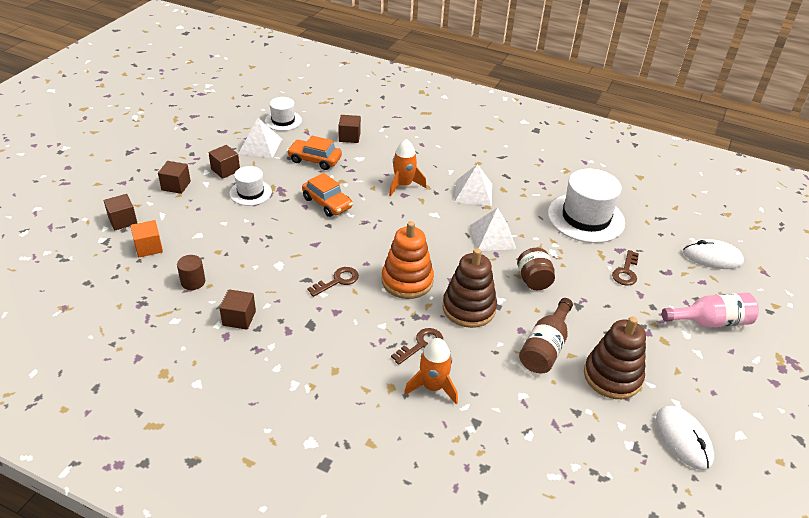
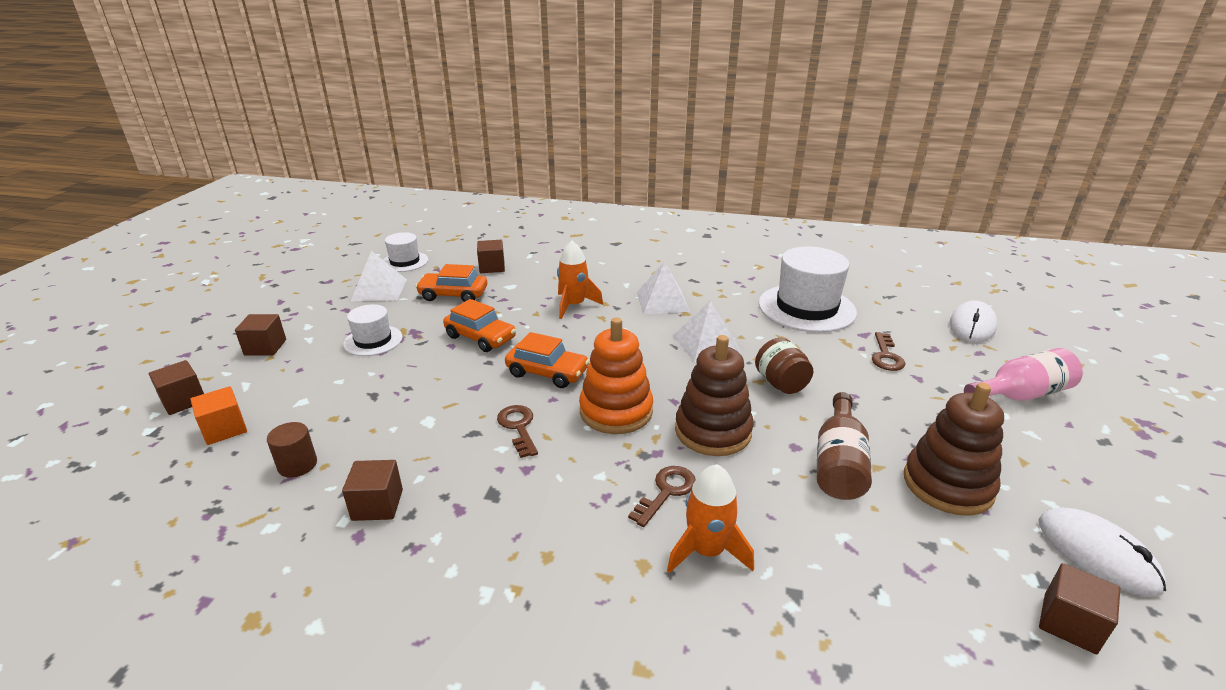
camera: 10 degrees left, 10 degrees down
(225, 170) = (335, 321): brown cube -> brown cube (1069, 623)
(337, 281) = (518, 427): brown key -> brown key turned 60 degrees counterclockwise
(368, 241) = (547, 372): none -> orange car
(712, 257) = (972, 326): white mouse -> white mouse turned 60 degrees counterclockwise

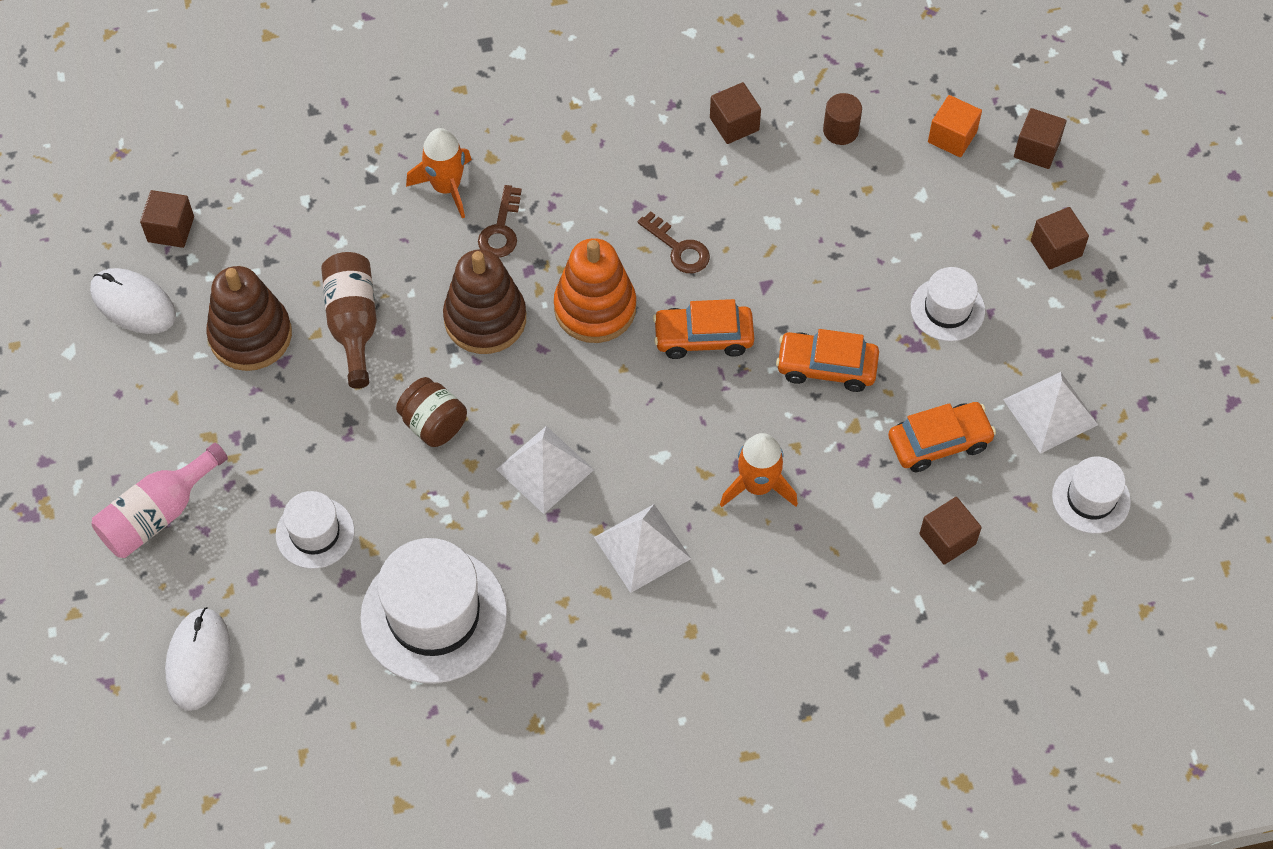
camera: 155 degrees right, 30 degrees up
(886, 356) = (315, 533): brown key -> white hat

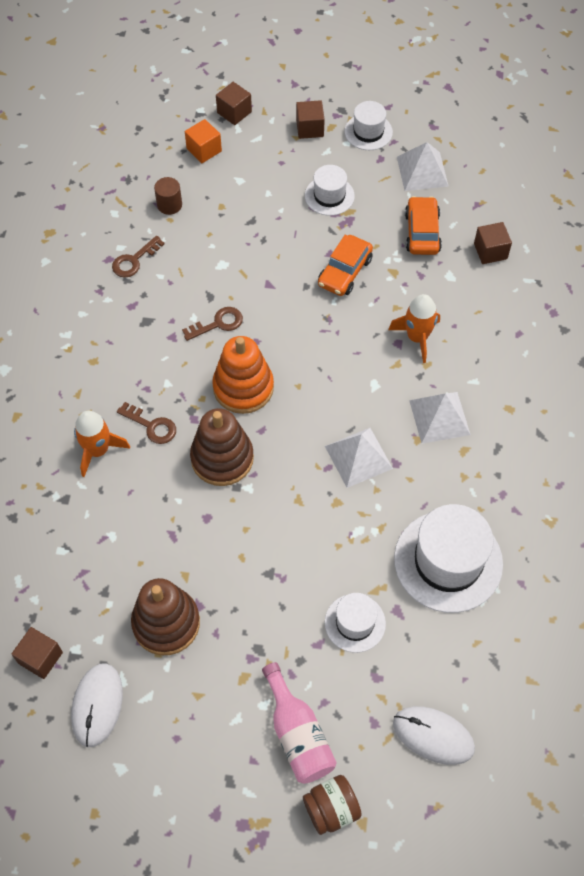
camera: 70 degrees left, 0 degrees up
(133, 303) = (97, 705): white mouse -> white mouse turned 45 degrees counterclockwise
(353, 324) = (188, 547): brown bottle -> none
(433, 424) = (295, 517): brown jar -> brown jar (331, 809)
(703, 337) = (294, 332): orange car -> none
(734, 124) = (134, 260): brown cube -> brown key
(1091, 498) = (487, 173): white hat -> white hat (368, 132)

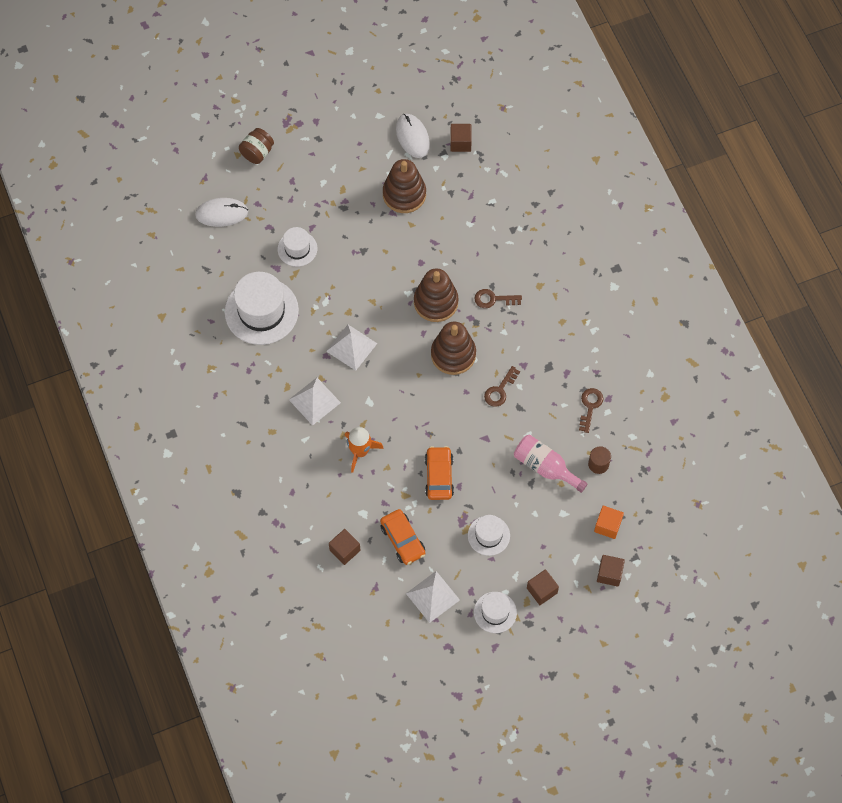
camera: 150 degrees right, 5 degrees up
(98, 450) = (515, 267): orange rocket -> none
(243, 387) = (453, 354): orange stacking toy -> brown stacking toy
(297, 734) = (296, 177): pink bottle -> pink bottle (545, 467)

